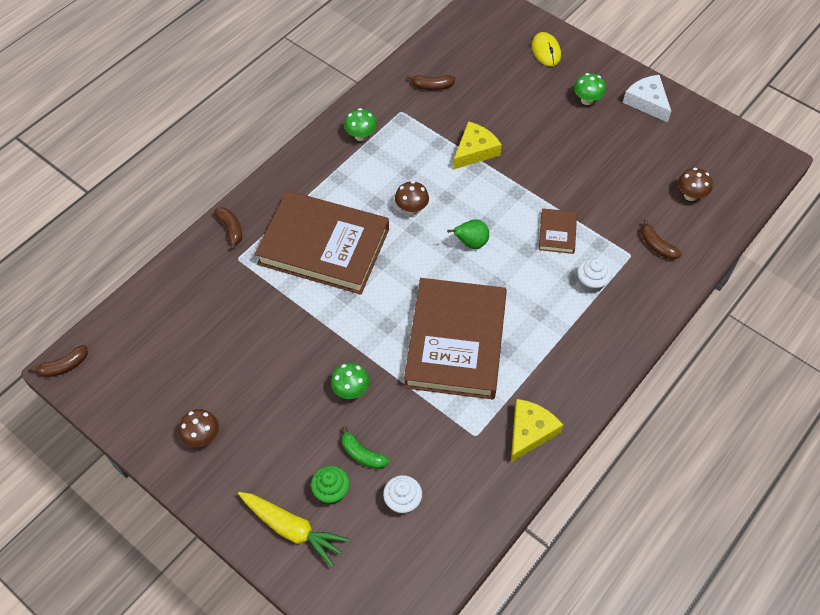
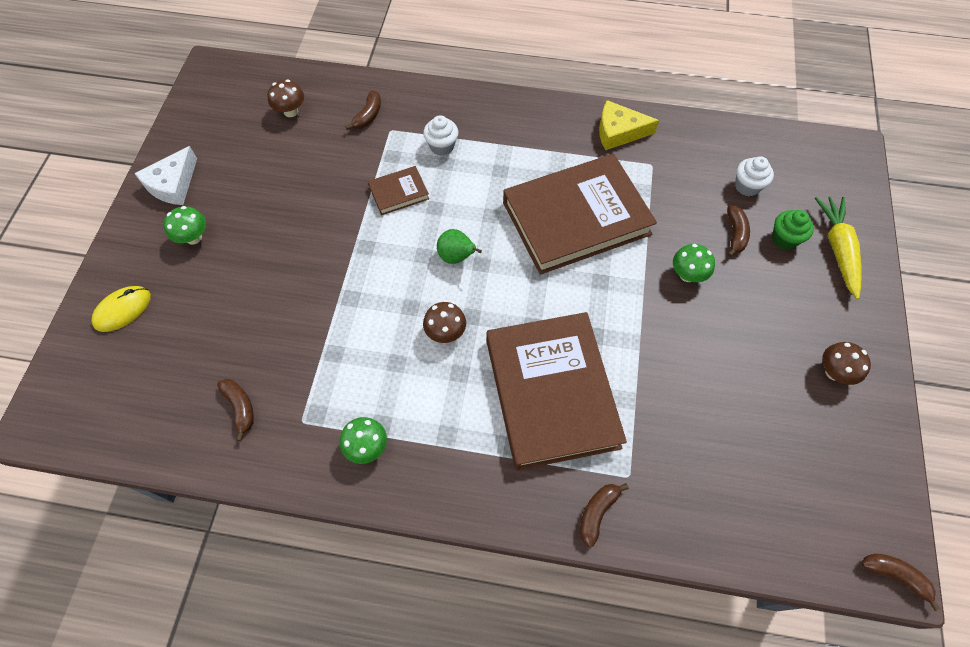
camera: 120 degrees left, 5 degrees up
(362, 454) = (735, 234): green banana -> brown banana
(475, 151) = (327, 311): yellow cheese -> none

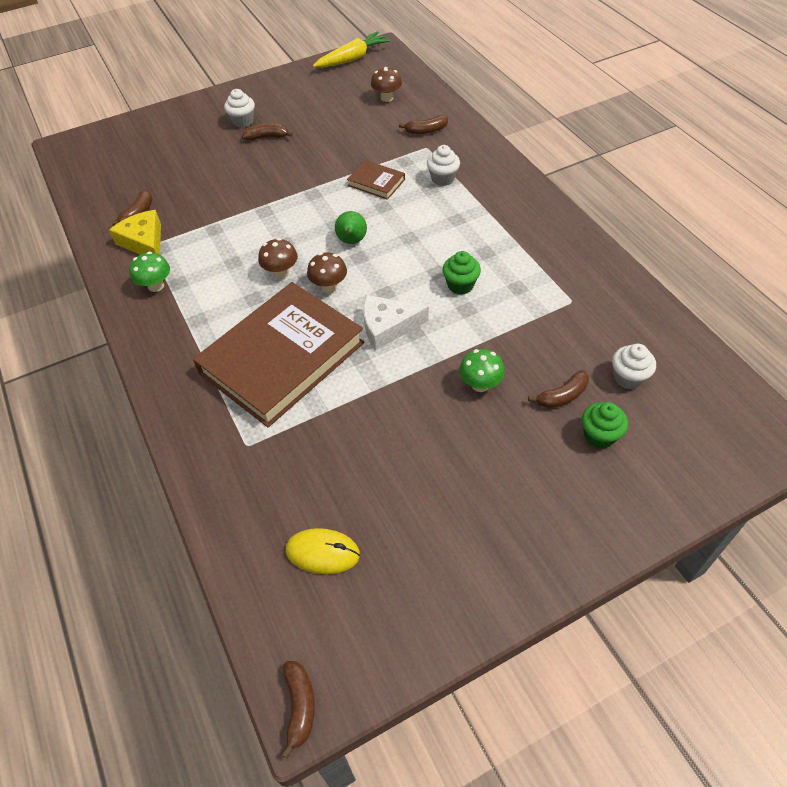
camera: 55 degrees right, 10 degrees down
(123, 310) = (165, 128): yellow mouse -> yellow mouse (322, 552)
(173, 184) = (273, 90): white cheese -> white cheese (387, 326)
(193, 237) = (243, 121): green mushroom -> white cupcake
(576, 218) = (460, 285): brown book -> green cupcake
(597, 512) = (199, 441): brown banana -> brown banana (267, 137)
(619, 132) = (581, 263): yellow cheese -> yellow cheese (144, 242)
(834, 372) = (484, 549): brown mushroom -> brown mushroom (329, 286)
(837, 249) = (635, 485): yellow carrot -> yellow carrot (352, 58)

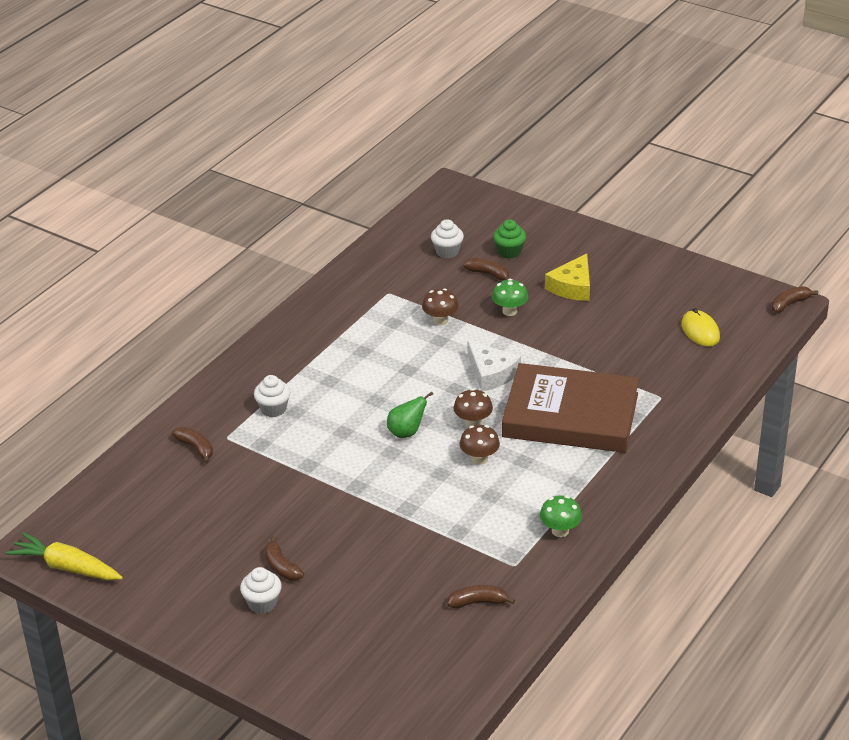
camera: 120 degrees left, 15 degrees down
(144, 242) = (513, 573): yellow cheese -> yellow cheese (572, 287)
(376, 182) = (308, 450): brown book -> none
(387, 98) = (145, 502): brown mushroom -> brown mushroom (440, 320)
(460, 285) = (414, 352): green cupcake -> none

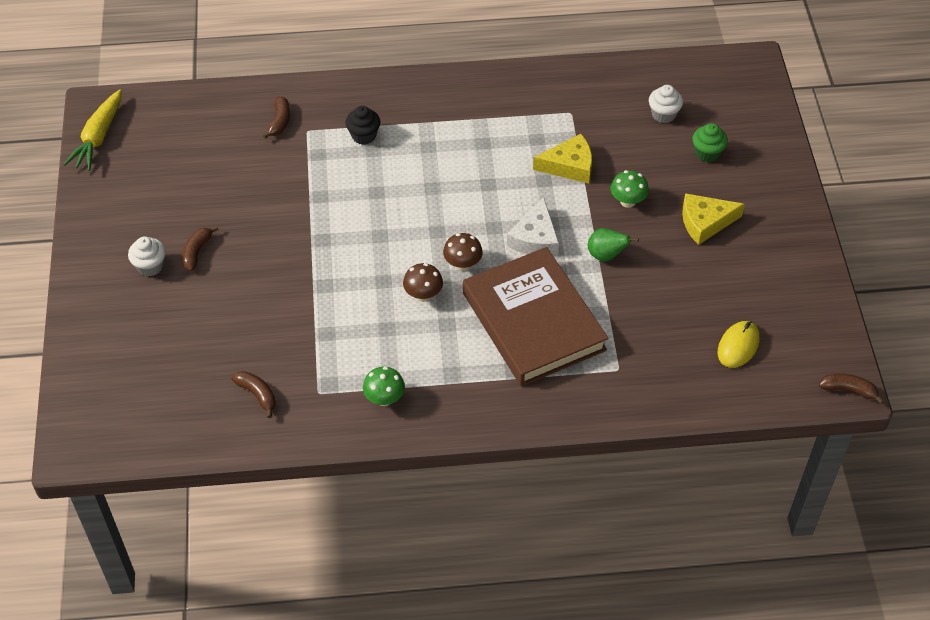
camera: 50 degrees right, 15 degrees up
(67, 567) = (98, 137): yellow carrot -> yellow carrot turned 150 degrees counterclockwise
(273, 409) = (364, 136): white cupcake -> black cupcake
(406, 432) = (412, 230): green pear -> green pear (606, 255)
(440, 320) = (569, 166): brown mushroom -> yellow cheese
(488, 274) = (662, 158): brown banana -> none

